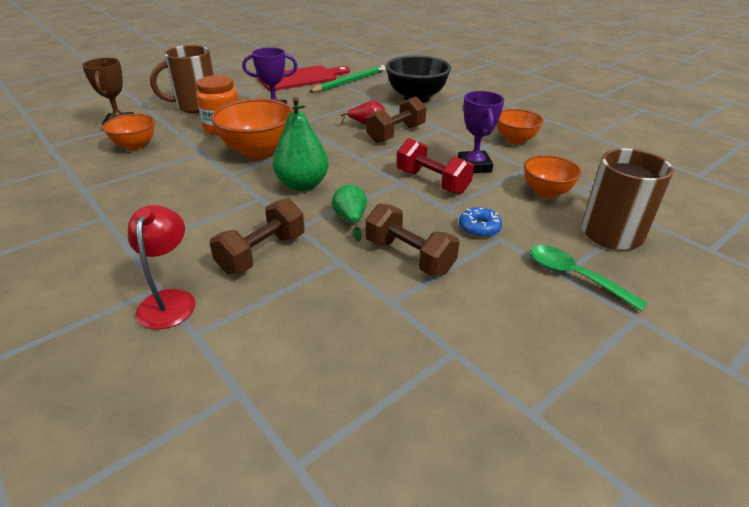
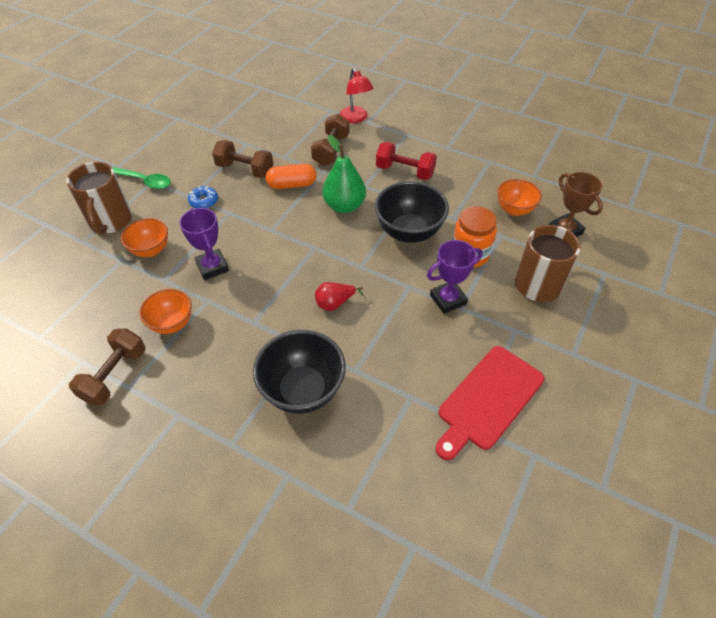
camera: 160 degrees right, 15 degrees up
(258, 151) = (409, 232): orange bowl -> black bowl
(350, 82) = (414, 413): green pencil -> none
(351, 220) = (292, 185): green pear -> orange capsule
(396, 134) = (299, 297): brown dumbbell -> brown dumbbell (115, 375)
(432, 182) = (245, 236): red dumbbell -> red dumbbell (405, 171)

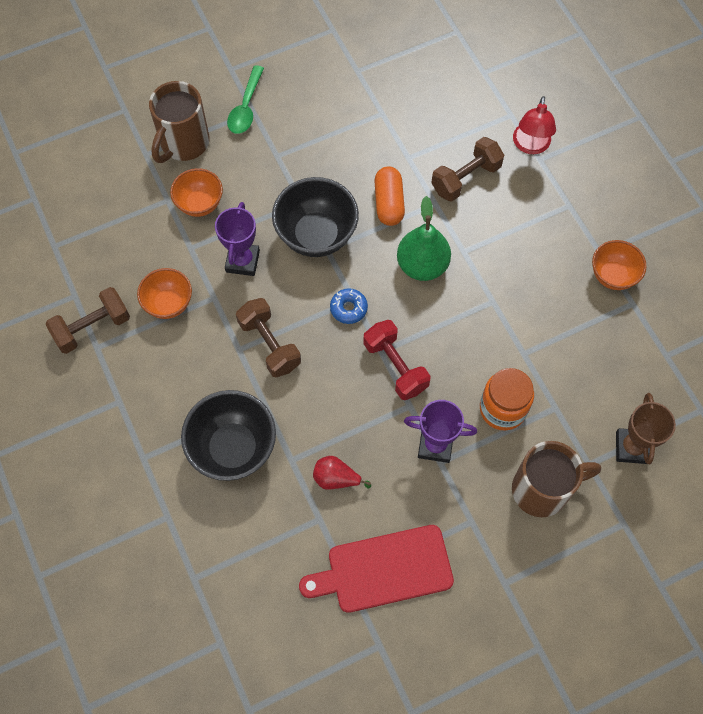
camera: 35 degrees right, 15 degrees up
(145, 181) = (246, 107): green spoon -> green spoon turned 45 degrees clockwise
(204, 201) = (286, 171): blue donut -> blue donut (348, 308)
(245, 169) = (355, 151): brown dumbbell -> brown dumbbell (269, 344)
(292, 185) = (388, 203): orange capsule -> orange capsule turned 60 degrees clockwise
(335, 303) = (325, 378): red pear -> red pear (336, 478)
(405, 171) = (523, 258): red dumbbell -> red dumbbell (395, 366)
(409, 232) = (462, 342): black bowl -> black bowl (316, 235)
(514, 209) = (601, 385): orange bowl -> orange bowl (613, 276)

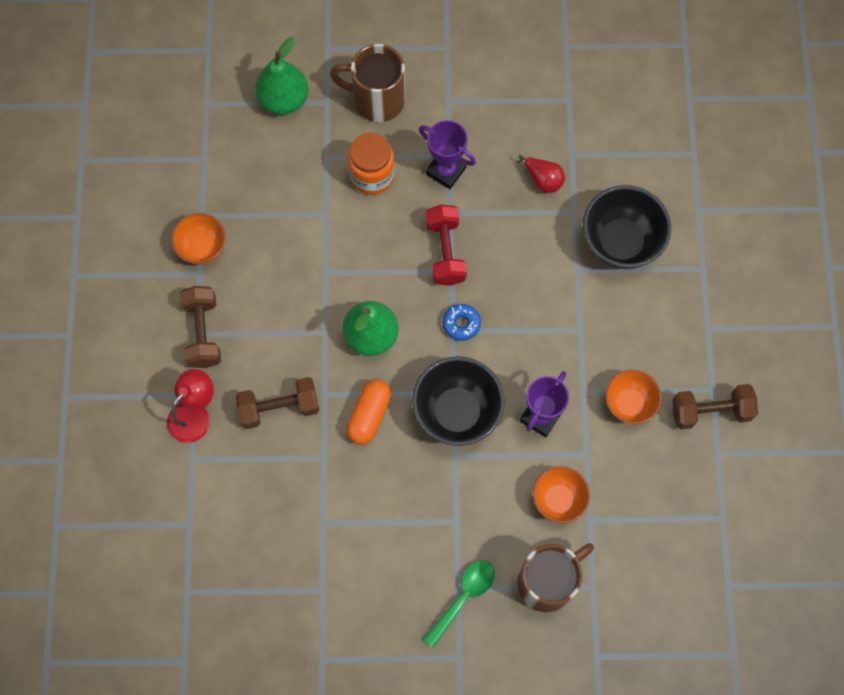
camera: 155 degrees left, 5 degrees up
(269, 344) = (549, 321): brown dumbbell -> brown dumbbell (203, 332)
(384, 570) = (537, 95): red cutting board -> none
(631, 447) = (284, 100): brown trophy -> green pear

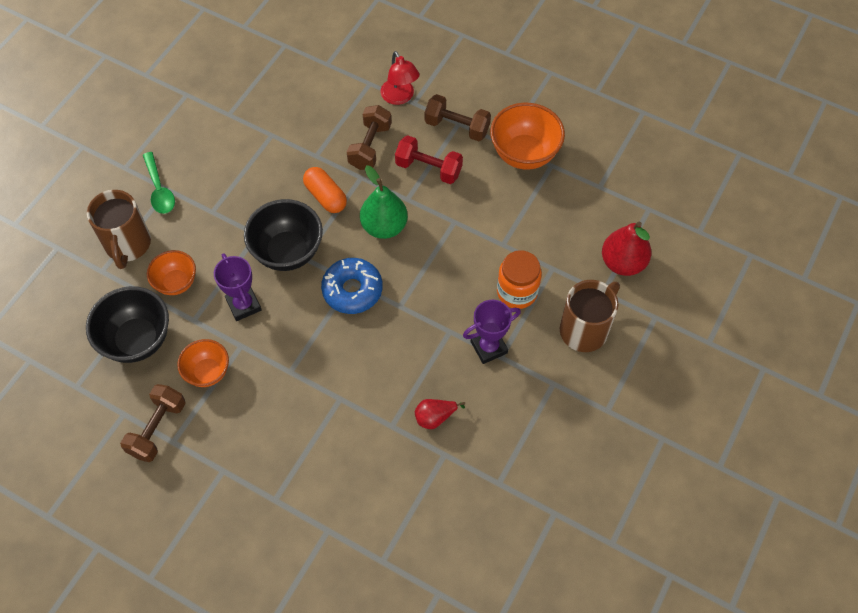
camera: 120 degrees right, 10 degrees down
(202, 248) = (524, 154): orange bowl -> orange bowl, size x1.61
(284, 100) = (622, 263): green pear -> red pear
(445, 252) = (418, 310): red dumbbell -> red dumbbell (428, 168)
(461, 324) = (352, 290): blue donut -> blue donut, size x1.79
(620, 242) = (341, 446): black bowl -> black bowl (137, 340)

